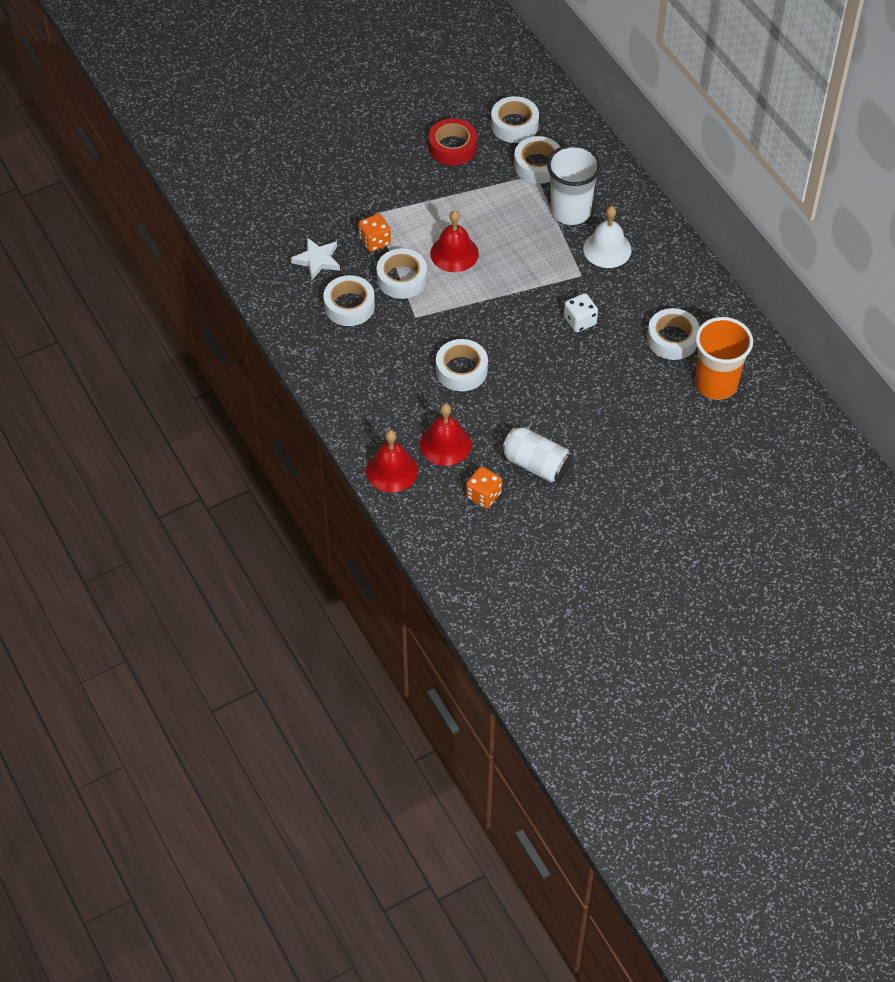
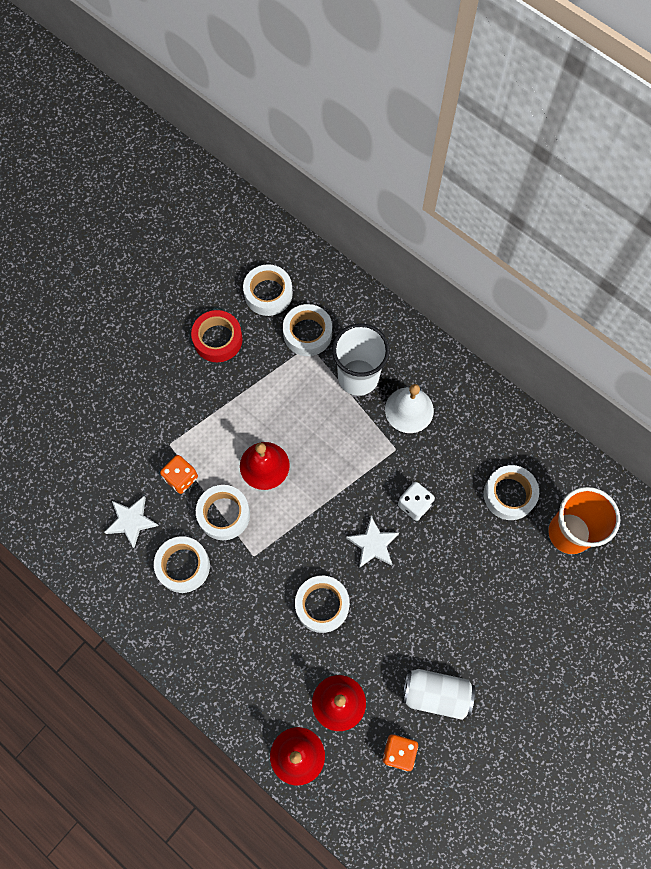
camera: 20 degrees left, 15 degrees up
(528, 339) = (373, 544): none -> white star

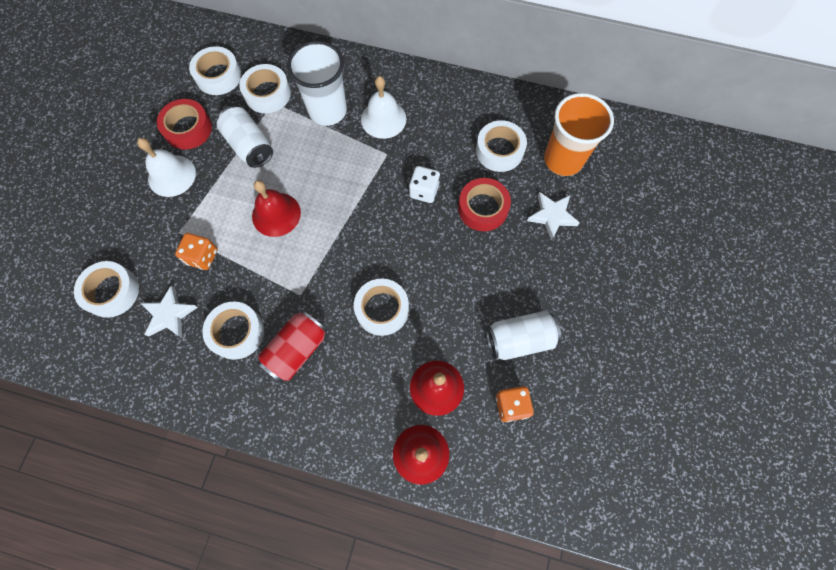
camera: 25 degrees left, 0 degrees up
(184, 382) = (172, 175): none -> white bell
(224, 514) = (256, 271): white tape -> white tape (112, 292)
(229, 607) = (296, 350): none -> red can
(268, 383) = (250, 146): none -> white can
(373, 544) = (403, 238): white star -> white star (552, 216)
(463, 548) = (483, 208): none -> red tape

